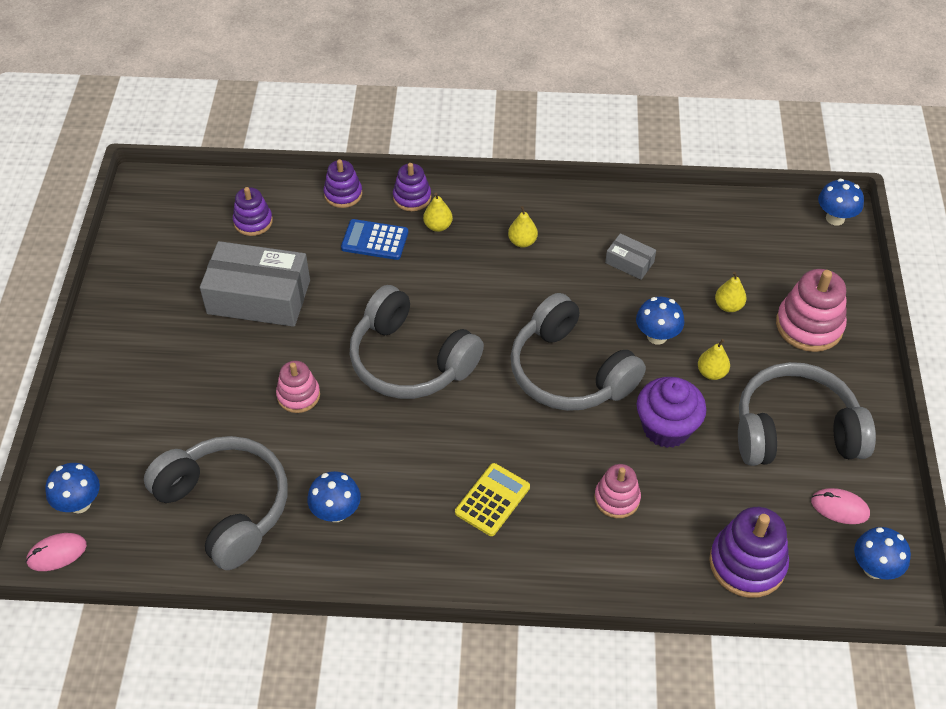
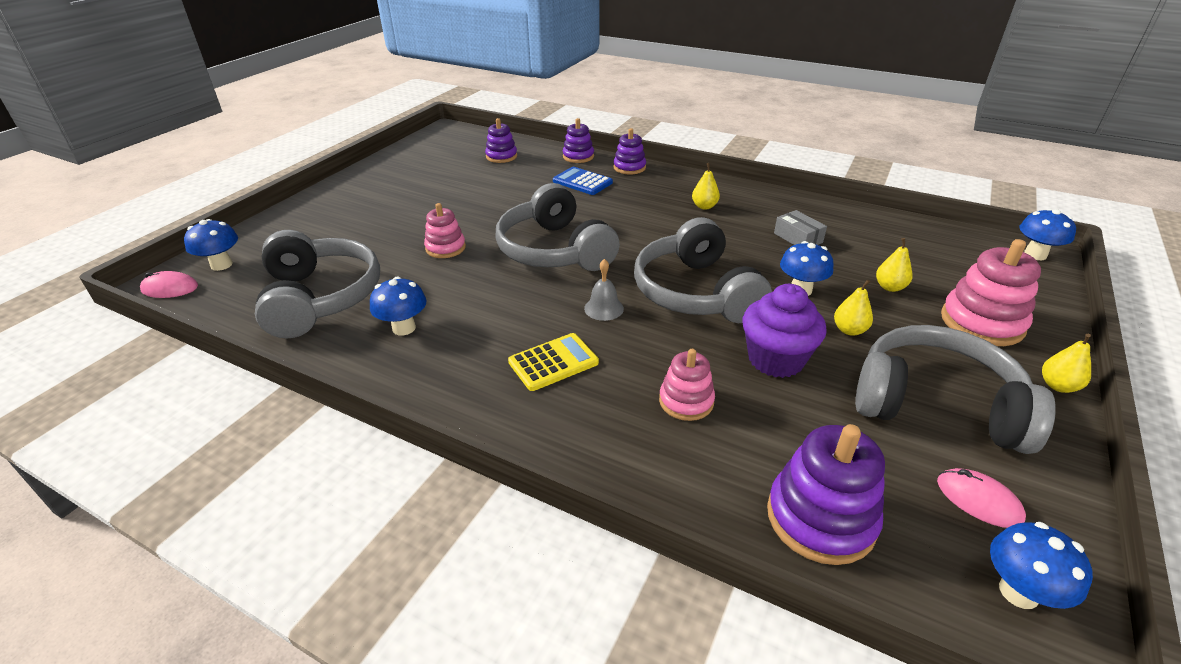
camera: 25 degrees right, 15 degrees down
(259, 297) = (469, 191): grey box -> none
(438, 226) = (639, 185): yellow pear -> yellow pear (1058, 386)
(500, 421) = (604, 308): none -> grey bell

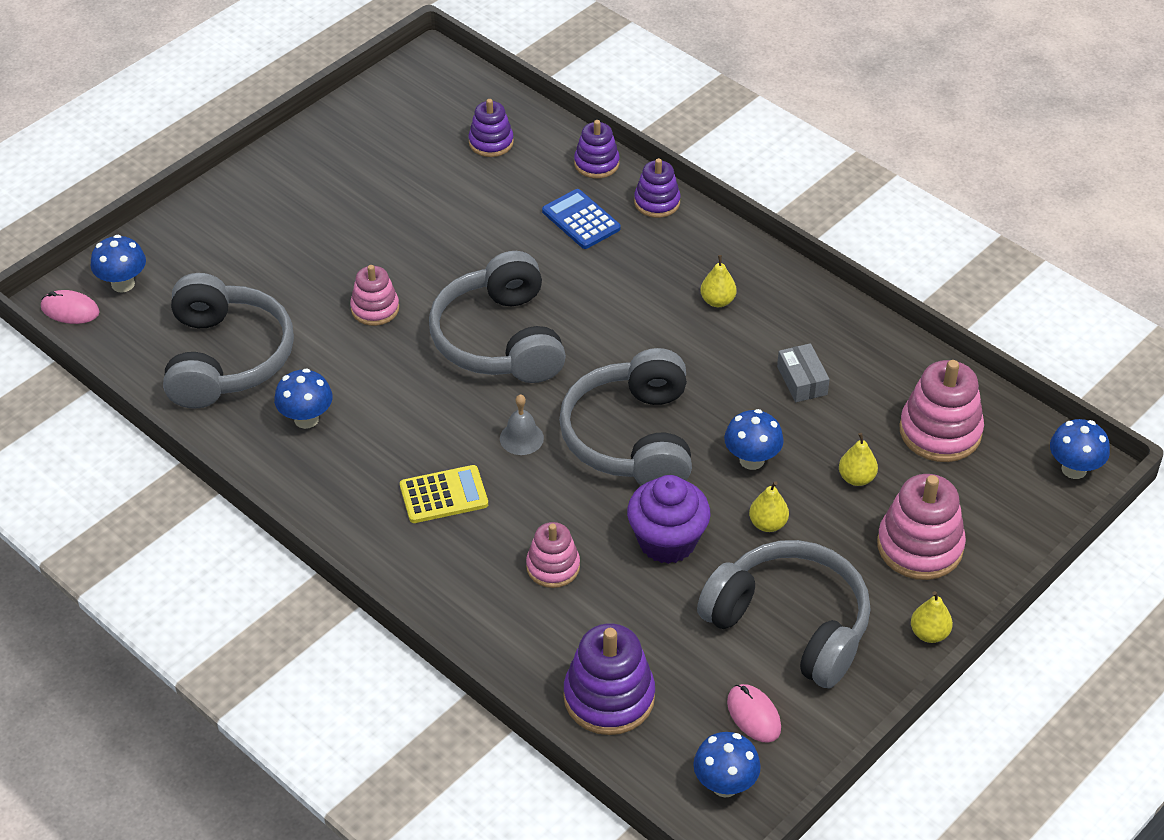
camera: 15 degrees right, 10 degrees up
(921, 250) = (940, 431): none -> pink stacking toy

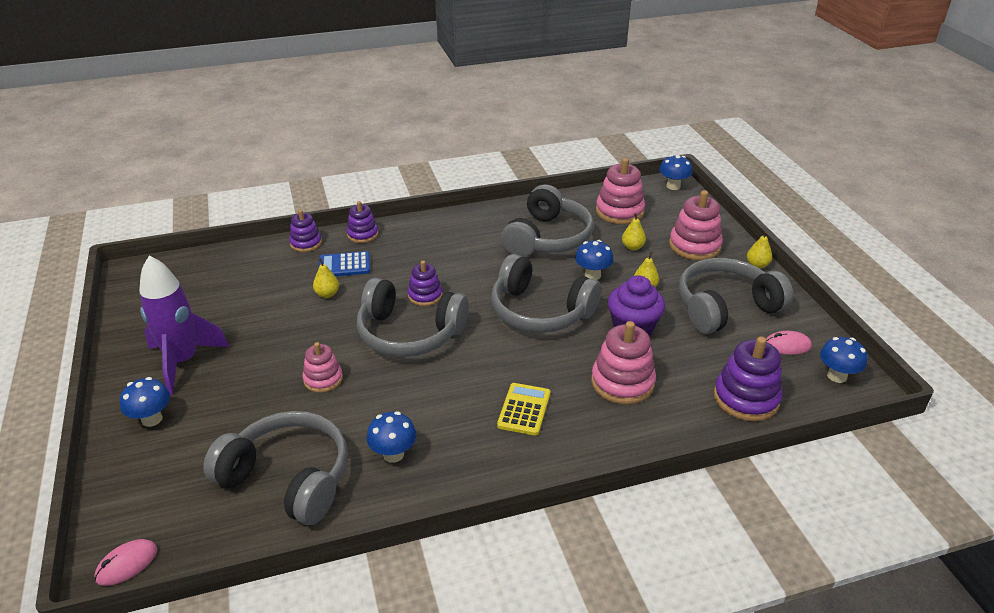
camera: 60 degrees left, 10 degrees down
(123, 284) = (139, 514): blue mushroom -> blue mushroom (152, 419)
(325, 190) = (183, 361): none -> purple rocket
(491, 142) = (236, 274): purple stacking toy -> purple stacking toy (425, 295)
(521, 438) = (502, 355): grey bell -> none
(553, 567) = (622, 382): pink stacking toy -> pink stacking toy, size x1.62
(717, 301) = (461, 242): yellow pear -> yellow pear (327, 294)
(802, 380) = (547, 238): grey box -> grey headphones

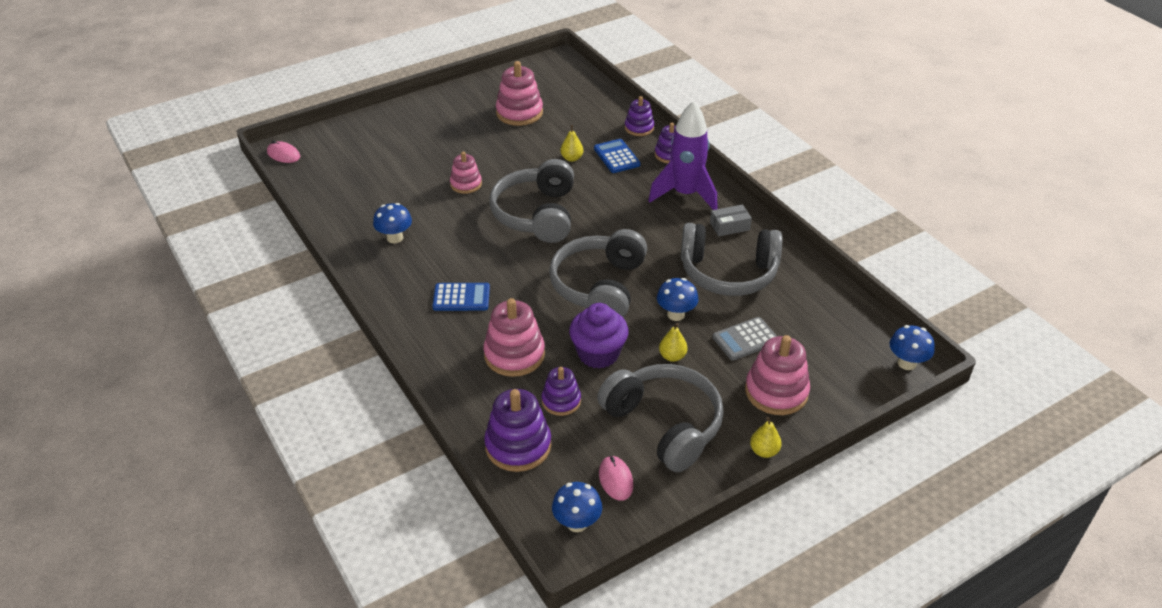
camera: 75 degrees right, 5 degrees up
(152, 419) = (404, 123): blue mushroom -> none
(183, 361) = (465, 116): purple rocket -> purple rocket (685, 194)
(288, 478) = (362, 196): grey headphones -> none
(425, 295) = (593, 211): purple stacking toy -> purple stacking toy (561, 401)
(486, 224) = (729, 226): none -> grey box
(524, 409) = (461, 297): yellow calculator -> blue calculator
(619, 211) = (815, 321): pink stacking toy -> pink stacking toy (519, 113)
(632, 247) = (745, 339): yellow pear -> grey calculator

